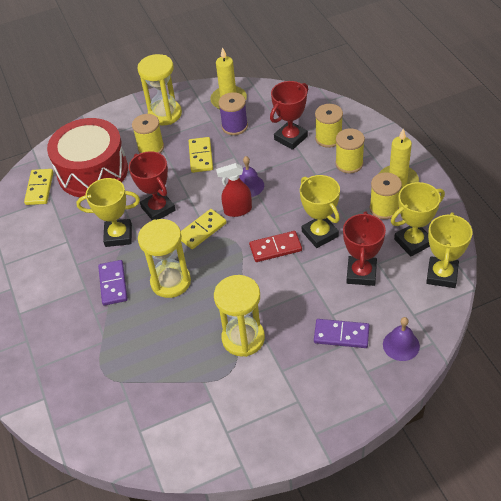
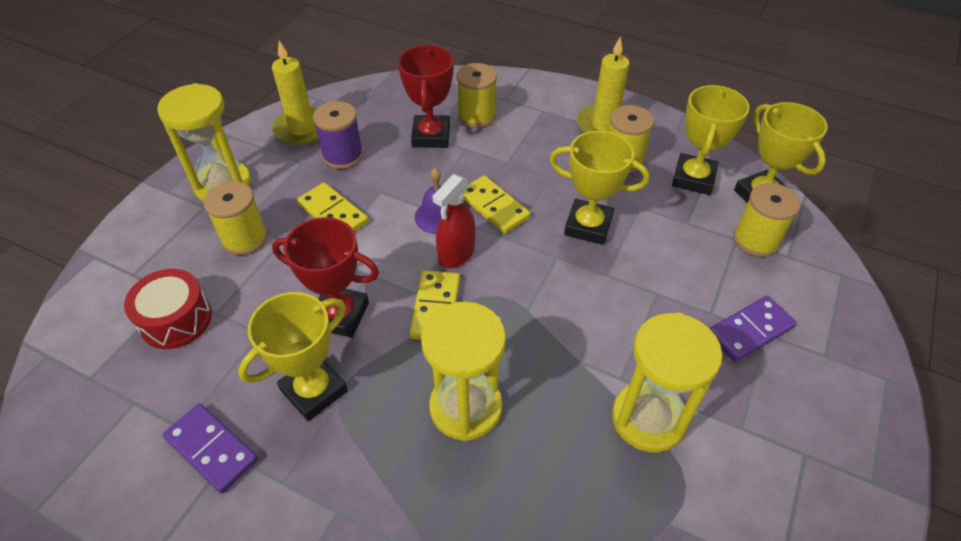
camera: 45 degrees left, 0 degrees up
(40, 188) = (96, 398): yellow domino -> yellow domino (494, 207)
(93, 171) = (176, 319): red drum -> red drum, size x0.53
(113, 284) = (379, 472): purple domino -> purple domino (211, 449)
(275, 248) = (556, 273): red domino -> none
(349, 163) = (531, 131): yellow spool -> yellow spool (756, 240)
(361, 273) = (684, 244): red trophy -> none
(401, 345) = (819, 299): purple bell -> none

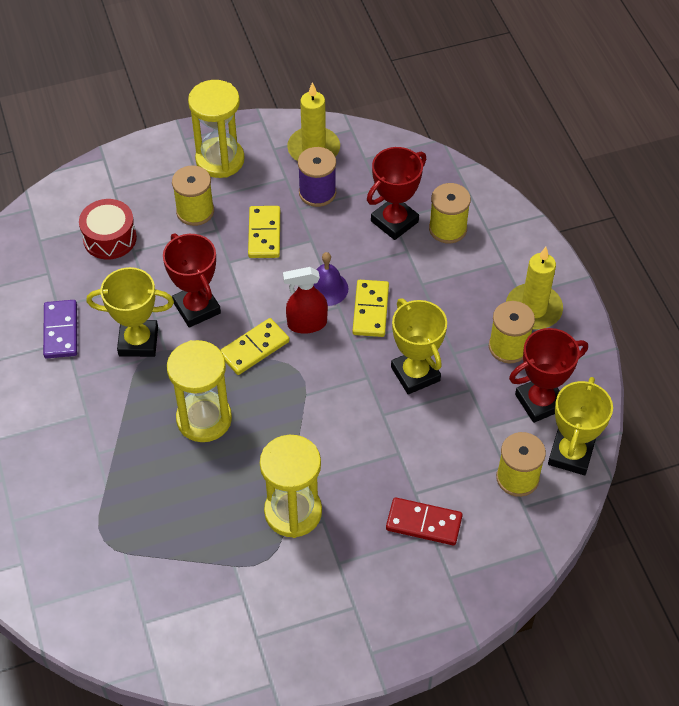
camera: 45 degrees right, 5 degrees up
(693, 178) = (540, 402): yellow trophy -> red trophy
(750, 331) = (423, 523): purple domino -> red domino

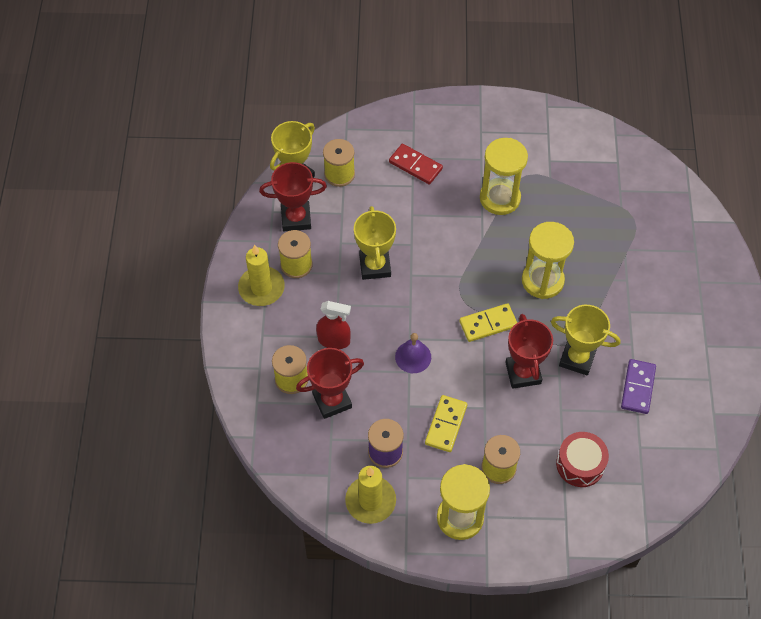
camera: 160 degrees left, 5 degrees up
(307, 324) = (440, 331): red spray bottle -> red spray bottle (334, 340)
(371, 310) = (386, 327): yellow domino -> none

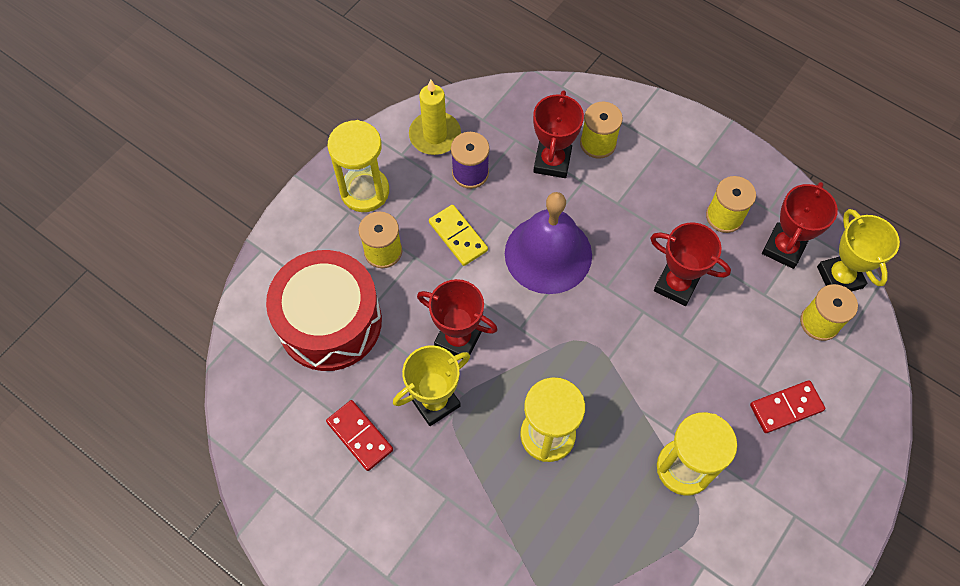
camera: 125 degrees right, 5 degrees up
(261, 288) = (716, 173): yellow candle -> none
(334, 340) = (614, 199): red spray bottle -> none
(375, 266) = (676, 285): yellow trophy -> red trophy
(413, 357) = (548, 254): purple bell -> purple bell, size x2.09
(488, 324) = (535, 345): yellow domino -> none
(580, 464) = (330, 322): red drum -> red drum, size x1.89
(638, 387) = (359, 436): purple domino -> red domino

